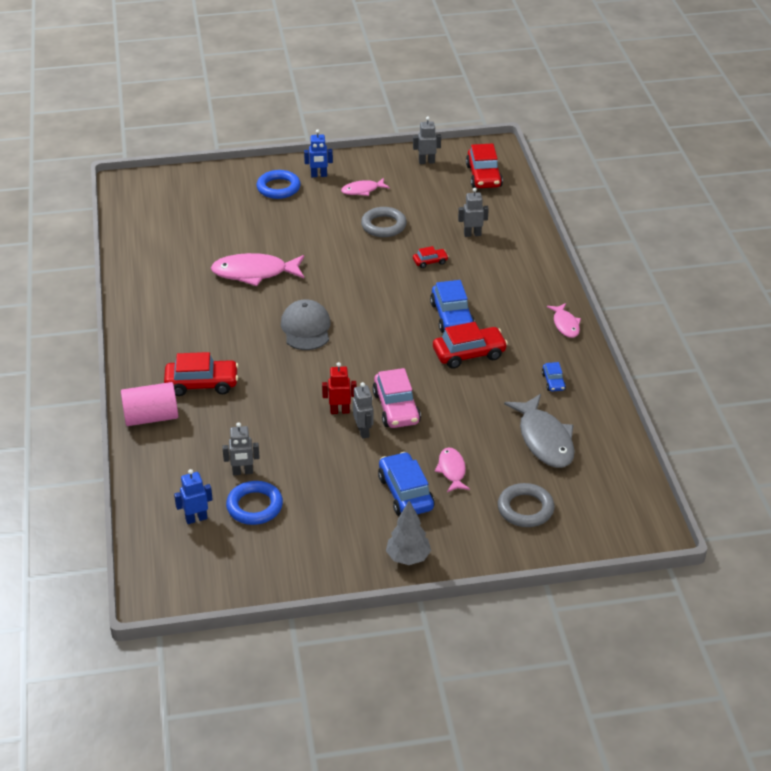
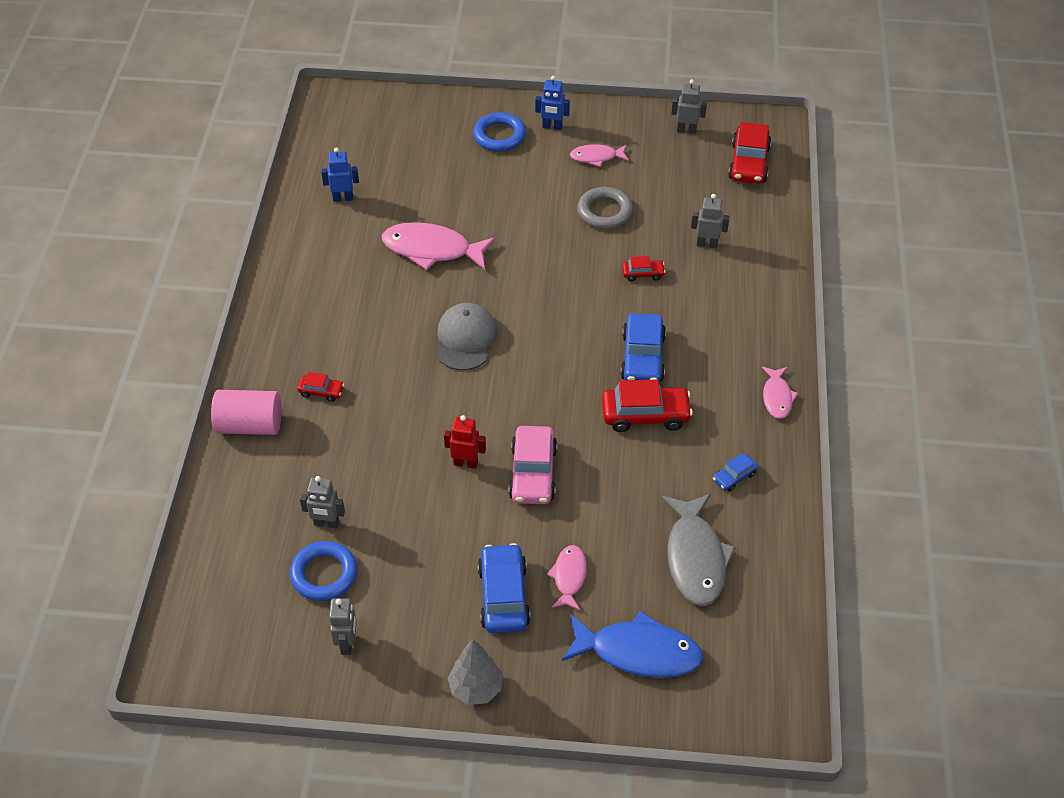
camera: 15 degrees right, 10 degrees up
(196, 518) = (253, 576): blue robot -> blue robot (343, 198)
(202, 384) = (321, 391): red car -> red car, size x0.52
(363, 431) = (483, 498): grey robot -> grey robot (347, 643)
(525, 509) = (638, 652): grey ring -> blue fish
(553, 382) = (734, 476): blue car -> blue car turned 45 degrees clockwise

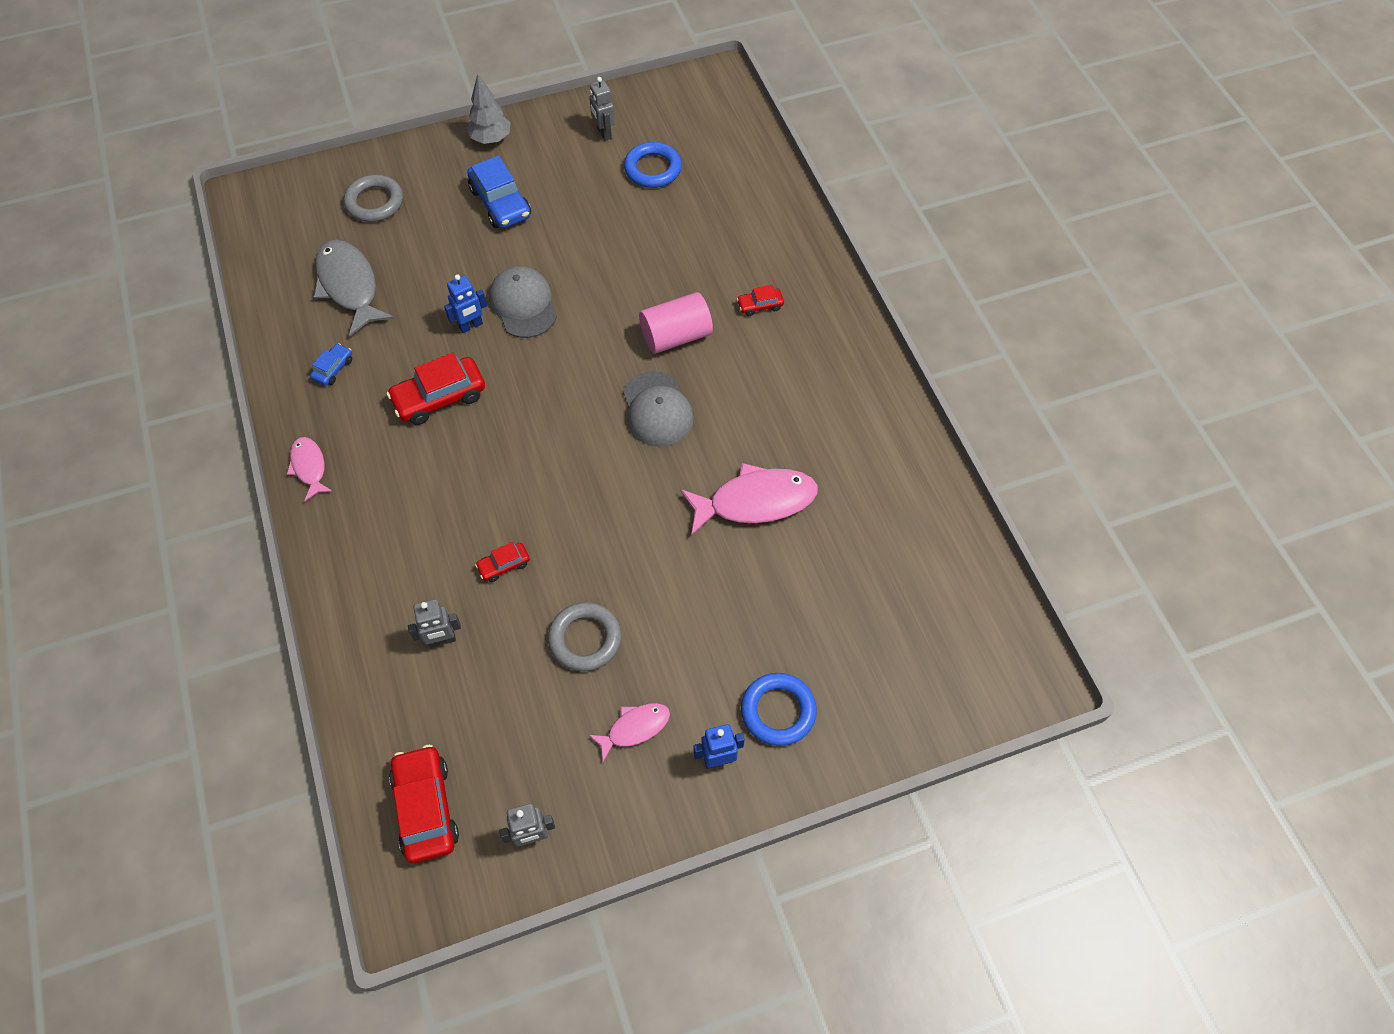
camera: 155 degrees right, 10 degrees up
(250, 425) = (800, 254): pink cylinder -> pink cylinder (676, 336)
(326, 523) = (676, 203): grey robot -> none
(343, 198) = (900, 530): blue robot -> blue robot (471, 326)
(465, 463) = (588, 291): red robot -> none
(533, 473) = (523, 304): pink car -> grey cap
(569, 576) = (453, 235): pink fish -> none
(638, 652) = (375, 202): blue fish -> grey ring
(642, 357) = (465, 458): blue car -> none

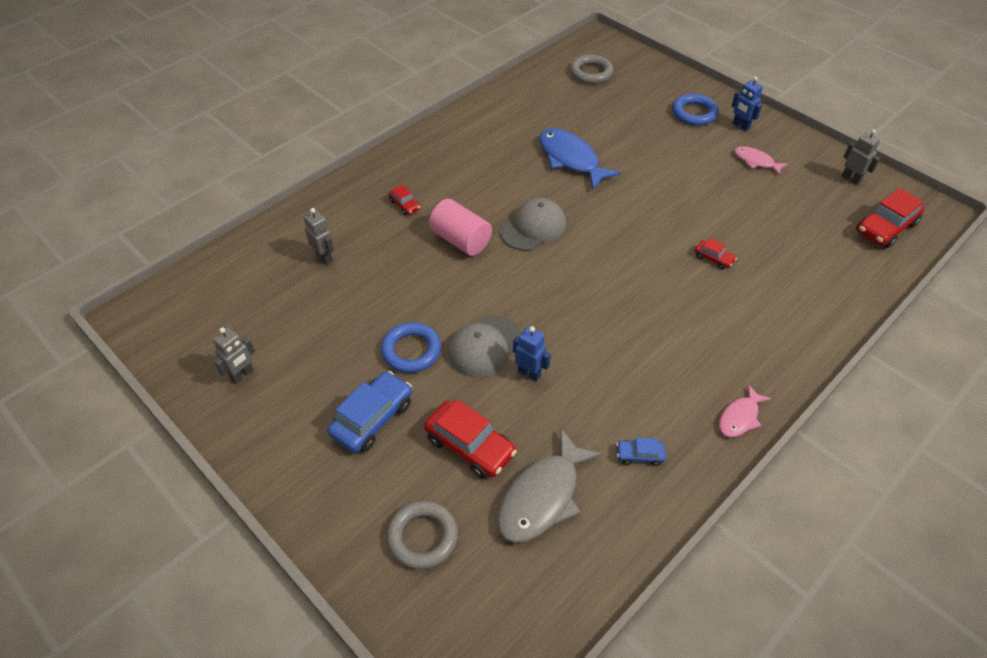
camera: 115 degrees left, 10 degrees down
(439, 397) = (613, 360): red car -> red car (470, 446)
(442, 640) = (790, 266): grey robot -> grey robot (324, 257)
(491, 139) = (283, 470): grey tree -> none
(585, 639) = (725, 200): grey ring -> grey ring (591, 73)
(652, 169) = (279, 319): blue ring -> blue ring (411, 351)
(755, 501) = (571, 159): pink fish -> blue fish

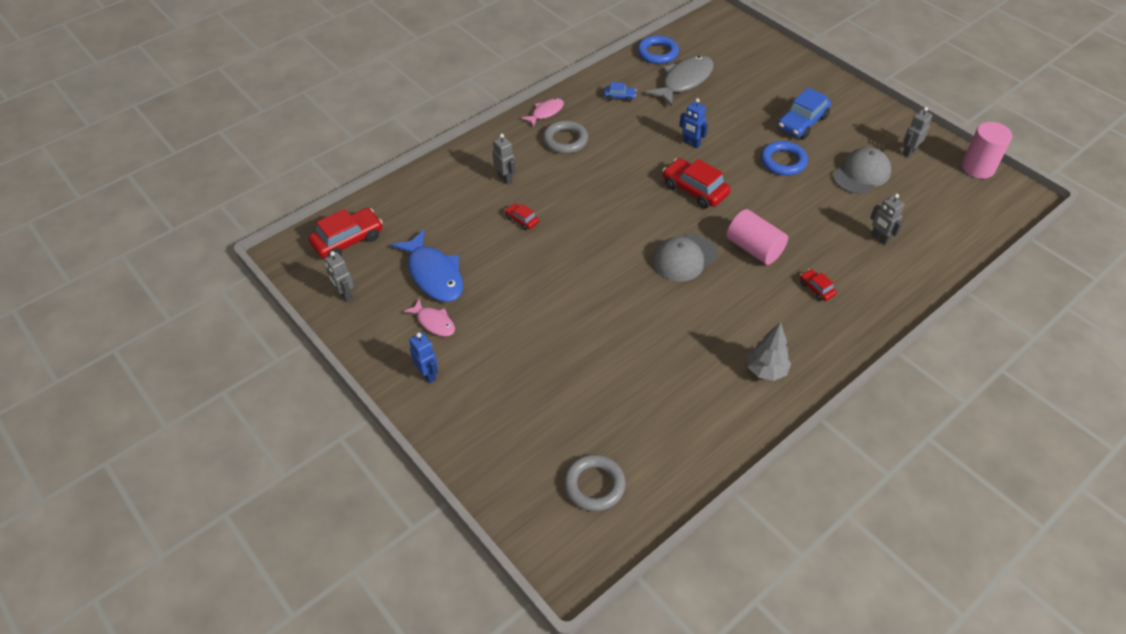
camera: 175 degrees left, 0 degrees up
(164, 354) = (978, 168): none -> pink cylinder
(422, 537) = (757, 68): grey ring -> grey ring (565, 140)
(462, 141) = (766, 371): none -> grey tree
(470, 446) = (732, 106): red car -> red car (694, 190)
(485, 346) = (725, 162): grey cap -> grey cap (861, 174)
(571, 159) = (639, 337): blue fish -> blue fish (434, 274)
(694, 113) = (476, 399): blue ring -> blue ring (657, 53)
(753, 308) = (505, 178): none -> grey robot

